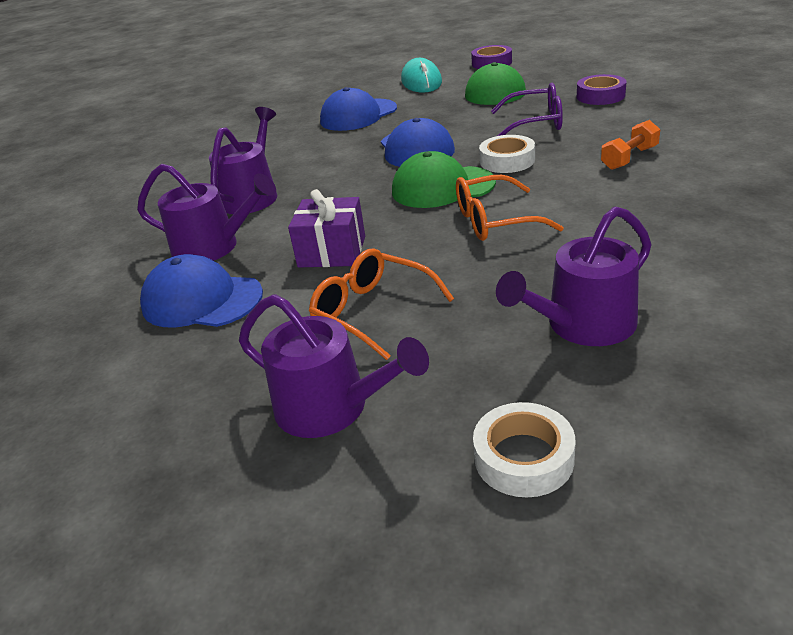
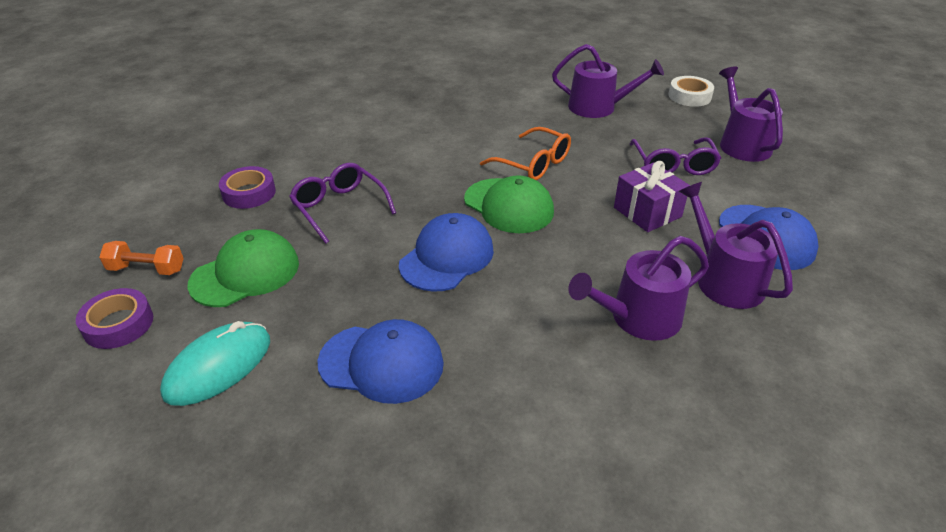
camera: 135 degrees left, 5 degrees up
(373, 312) = (673, 165): orange glasses -> purple glasses
(507, 161) = (435, 193): white tape -> none
(629, 158) = (391, 143): orange dumbbell -> orange dumbbell (147, 269)

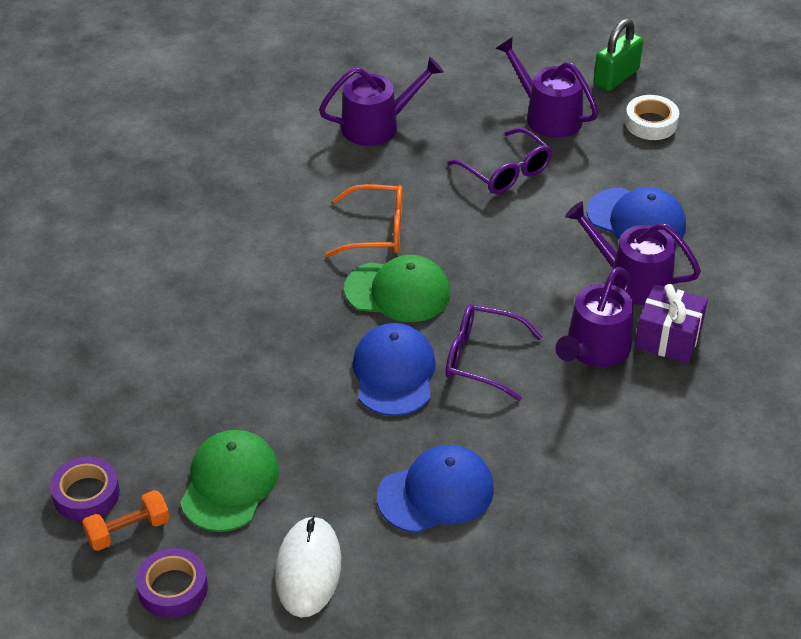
camera: 35 degrees left, 5 degrees up
(218, 366) = (308, 569): turquoise mouse -> white mouse
(249, 193) = (126, 404): purple tape -> purple tape (86, 494)
(339, 208) = (240, 373): purple glasses -> purple glasses (482, 358)
(647, 212) = (524, 239): purple gift -> purple gift (668, 338)
(689, 96) = (455, 69): white tape -> white tape (651, 123)
(825, 139) = (616, 77): none -> green padlock

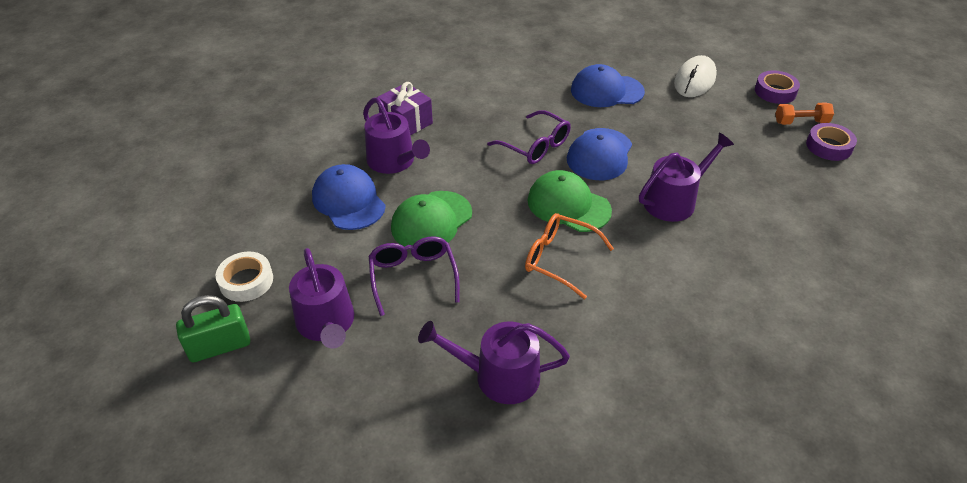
camera: 155 degrees left, 0 degrees up
(229, 483) = (732, 127): green cap -> green cap (431, 221)
(594, 349) = (458, 130): purple watering can -> purple watering can (674, 200)

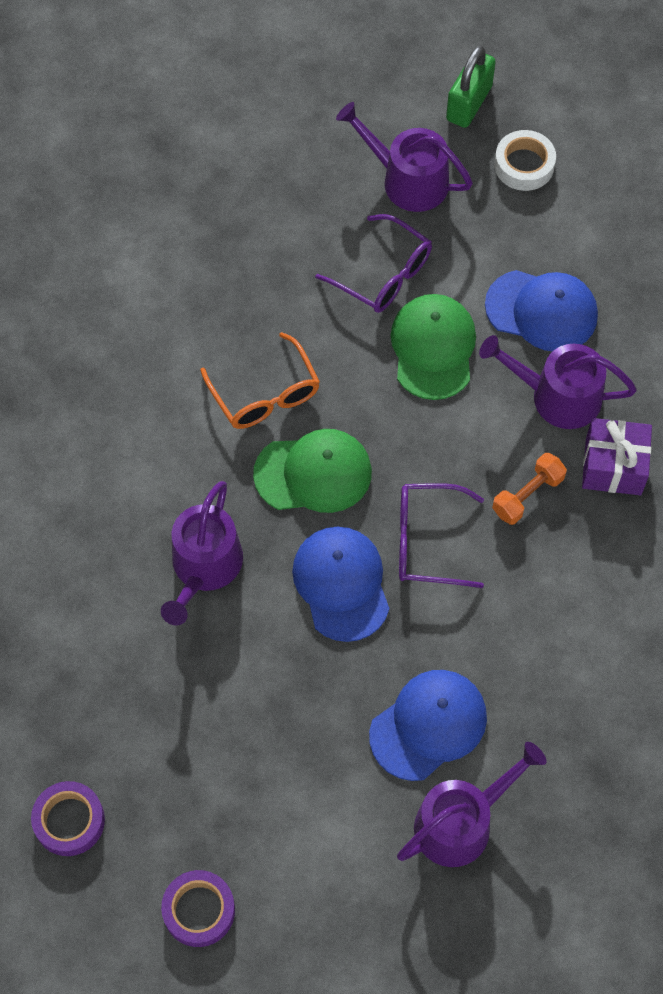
camera: 140 degrees right, 20 degrees up
(499, 376) = (219, 238): purple watering can -> purple watering can (461, 822)
(560, 259) = (265, 393): orange glasses -> orange glasses turned 75 degrees clockwise
(695, 80) = (327, 851): white mouse -> none
(801, 122) = (129, 853): orange dumbbell -> orange dumbbell (527, 495)

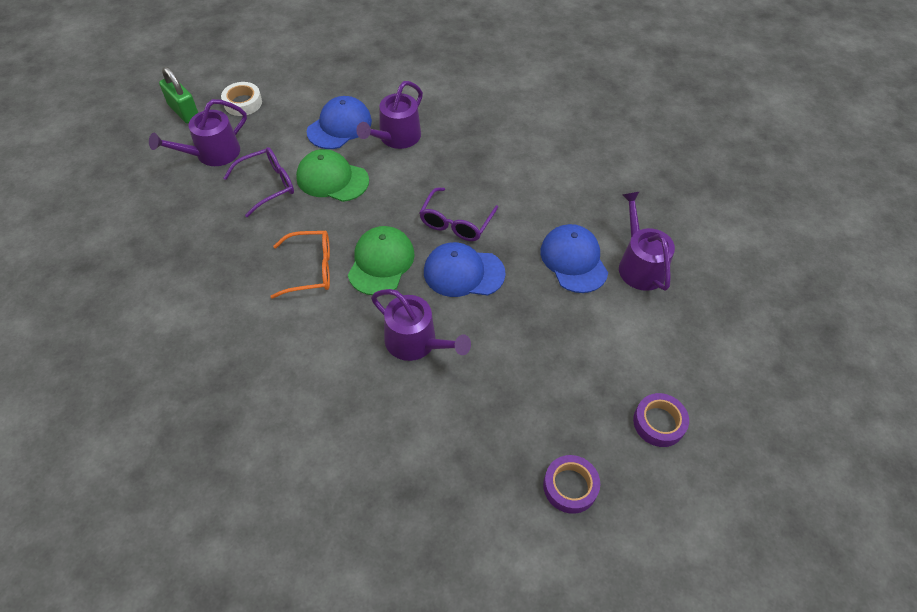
camera: 70 degrees left, 10 degrees down
(527, 495) = (450, 169): orange dumbbell -> none
(613, 466) = (452, 130): purple gift -> none

